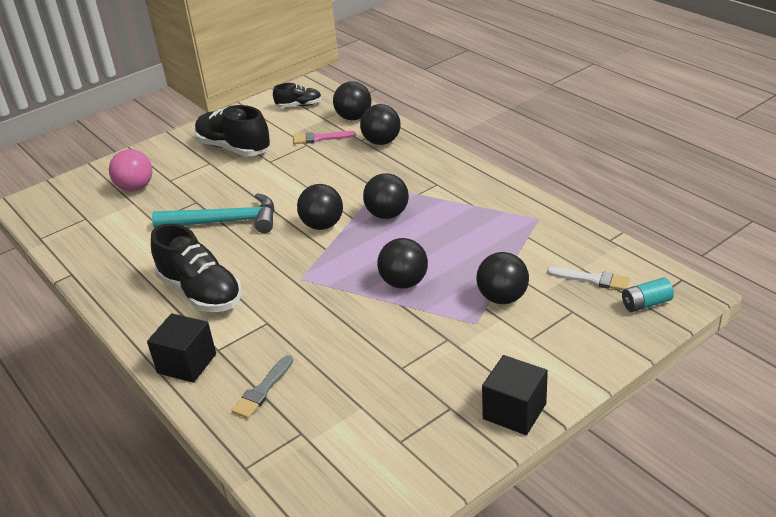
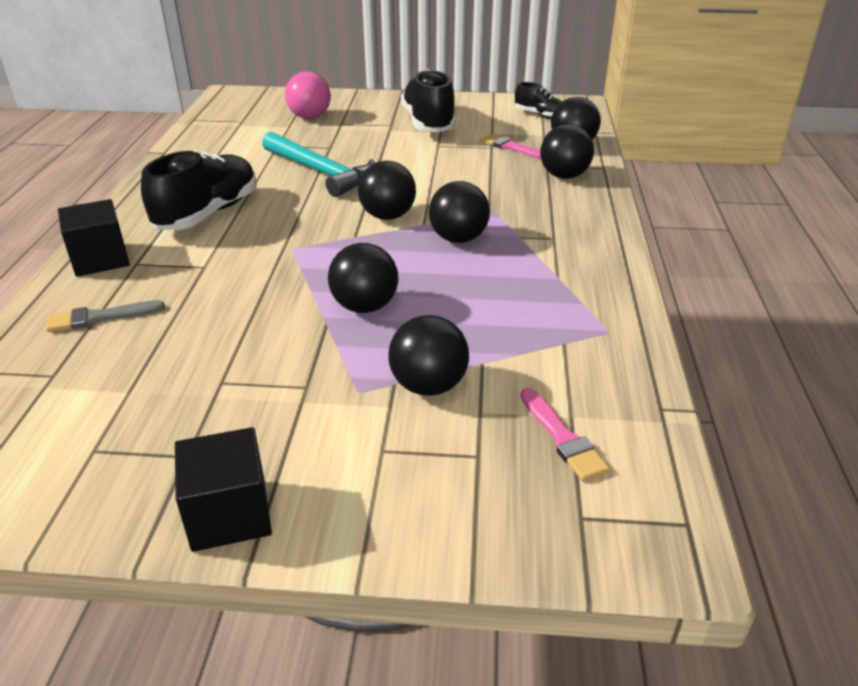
camera: 40 degrees right, 0 degrees up
(201, 293) = (208, 214): black shoe -> black shoe turned 150 degrees counterclockwise
(592, 279) = (562, 437): white brush -> pink brush
(646, 304) = (584, 517): turquoise battery -> none

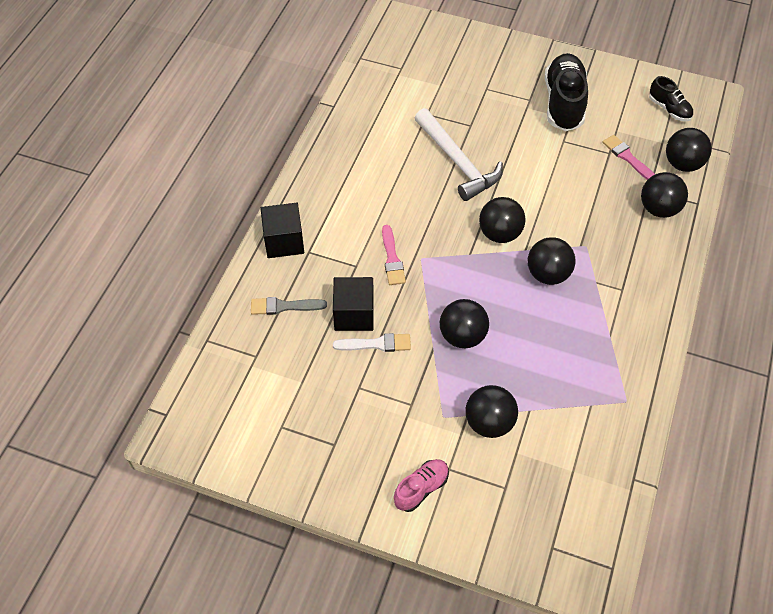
camera: 15 degrees right, 20 degrees up
(208, 214) = (363, 201): black shoe -> none
(229, 514) = (355, 494): black cube -> black cube (354, 314)
(242, 333) = (376, 344): none -> white brush
(310, 117) = (460, 73): pink ball -> none
(321, 172) = (457, 162): turquoise hammer -> white hammer
(343, 484) = (421, 489): none -> pink shoe
(562, 437) = (561, 487): pink brush -> pink brush (392, 258)

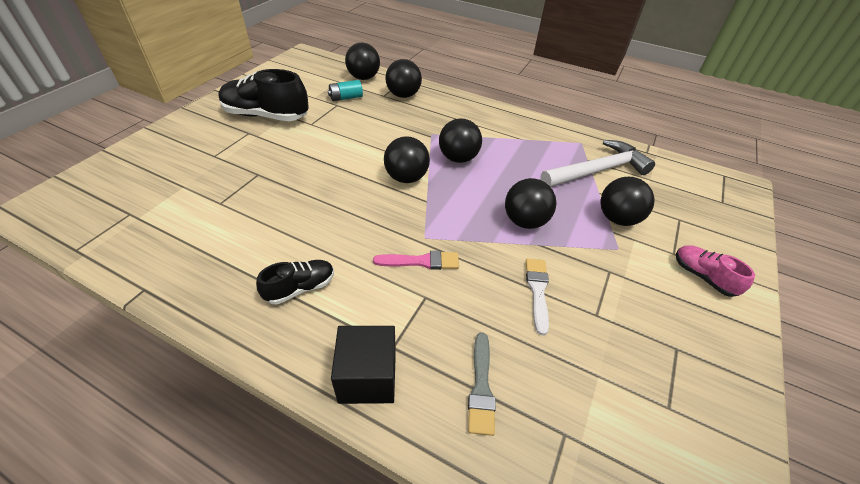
camera: 85 degrees left, 10 degrees down
(354, 314) = (496, 307): black cube -> none
(457, 162) = (304, 191): white hammer -> white hammer (598, 171)
(627, 157) = (346, 98): pink brush -> turquoise battery
(669, 109) = (306, 72): black shoe -> black shoe (300, 288)

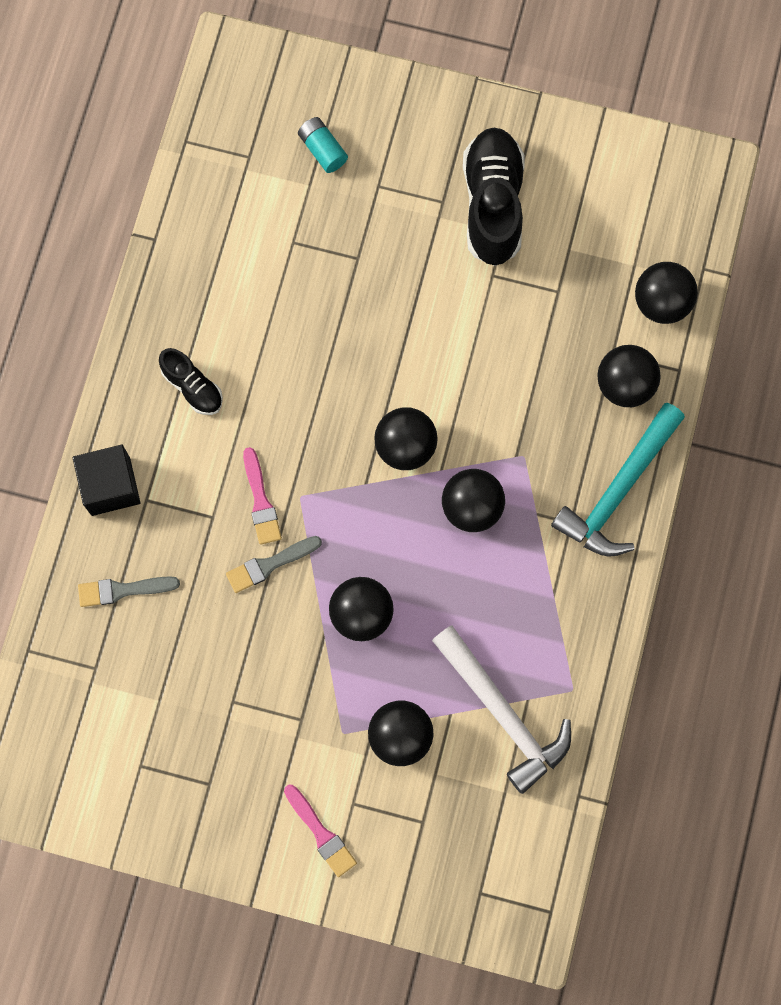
camera: 80 degrees right, 30 degrees up
(346, 98) = (584, 298): turquoise battery -> turquoise battery (323, 150)
(463, 107) = (618, 490): none -> turquoise hammer
(476, 266) = (270, 564): none -> grey brush
(537, 291) = (250, 636): white brush -> none
(703, 277) = (321, 833): pink shoe -> pink brush

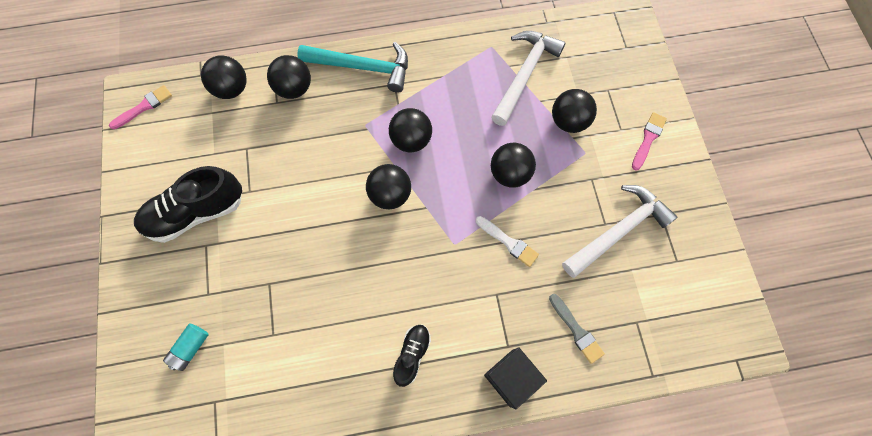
camera: 115 degrees left, 5 degrees down
(215, 713) = (618, 231): none -> white hammer
(260, 501) = (470, 268): pink brush -> pink brush (144, 107)
(270, 564) = (508, 242): grey brush -> white brush

